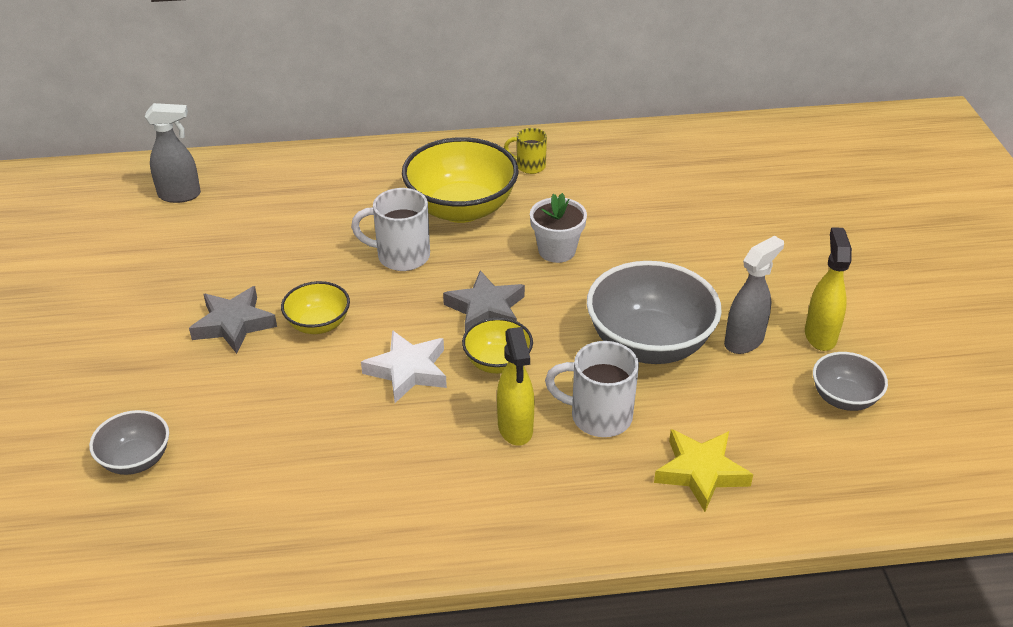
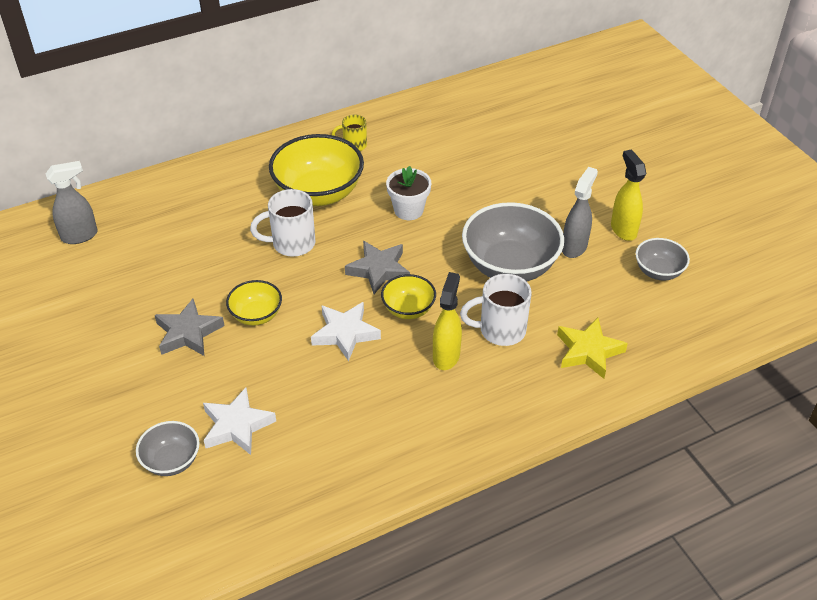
camera: 20 degrees left, 5 degrees up
(228, 441) = (237, 426): none -> white star
(515, 428) = (446, 356): yellow spray bottle -> yellow spray bottle turned 135 degrees counterclockwise

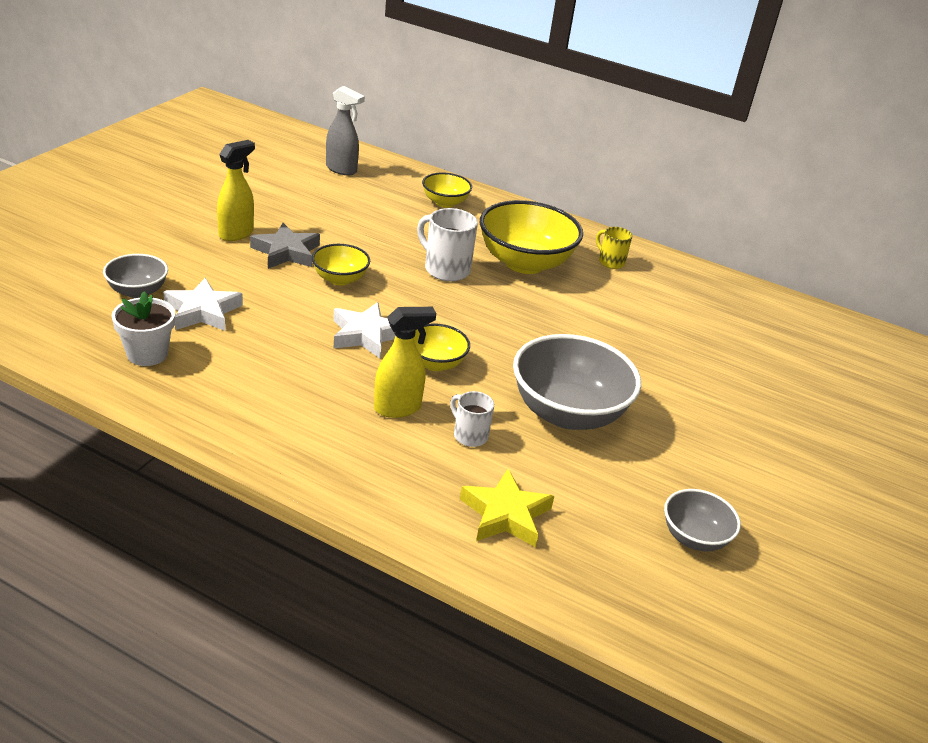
camera: 50 degrees right, 10 degrees down
(193, 195) = (445, 202): none -> yellow bowl
(379, 270) = (467, 329): grey star -> none
(408, 210) = (566, 321): white flower pot -> white flower pot (147, 354)
(500, 330) = (469, 435): white mug -> white mug, size x0.61
(574, 247) = (651, 453): grey spray bottle -> none
(623, 229) = (726, 485): yellow spray bottle -> yellow spray bottle (236, 233)

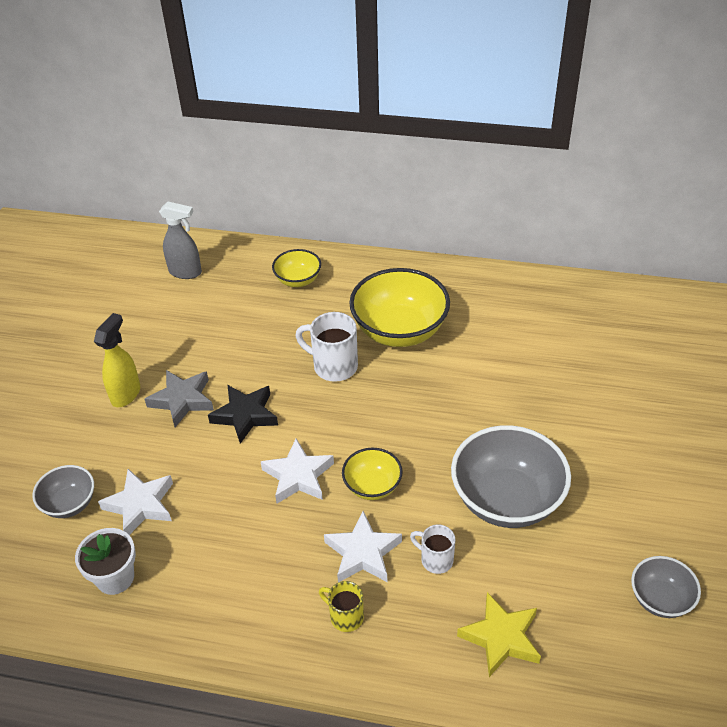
camera: 10 degrees left, 10 degrees up
(340, 279) = (245, 415): yellow bowl -> black star
(398, 408) = (362, 553): yellow spray bottle -> white star
(610, 262) = (473, 300): yellow mug -> yellow mug (345, 616)

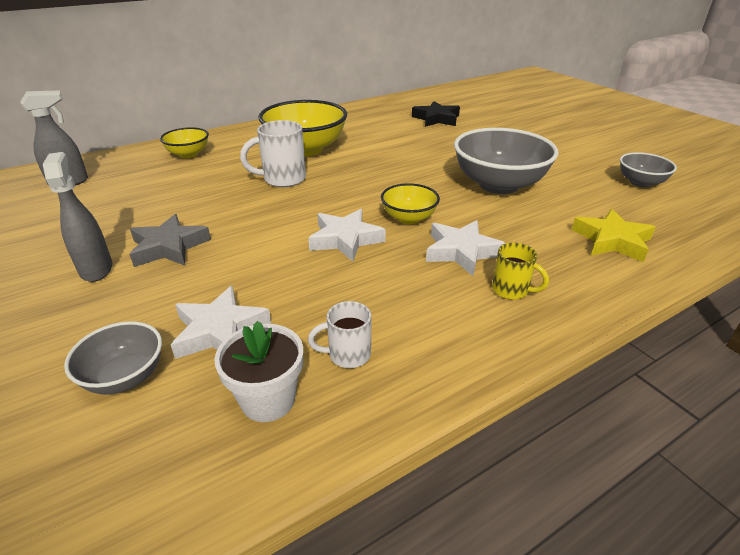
camera: 45 degrees left, 10 degrees down
(126, 394) = (96, 269): yellow spray bottle -> grey spray bottle
(245, 415) = (246, 230): black star -> black star (436, 119)
(345, 616) = (511, 290): yellow mug -> yellow mug turned 135 degrees counterclockwise
(435, 559) = (511, 229): white mug -> white mug (348, 354)

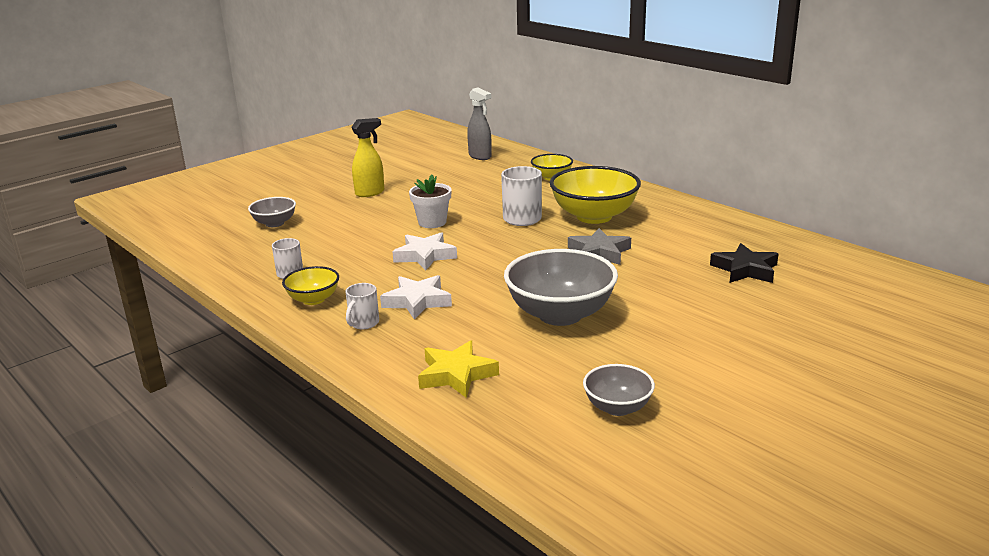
camera: 80 degrees right, 10 degrees down
(96, 269) = (370, 193): grey spray bottle -> yellow spray bottle
(169, 247) = (400, 204): grey star -> grey star (599, 252)
(220, 331) = (311, 236): white star -> none
(268, 400) = (255, 258): white flower pot -> white flower pot (432, 222)
(409, 218) = (468, 276): yellow bowl -> yellow bowl (313, 299)
(511, 290) = (363, 323): yellow mug -> white mug

